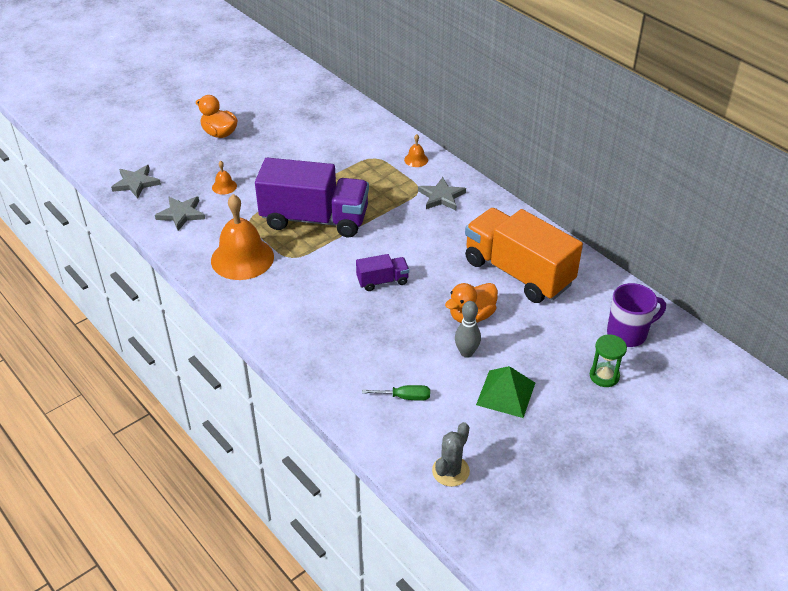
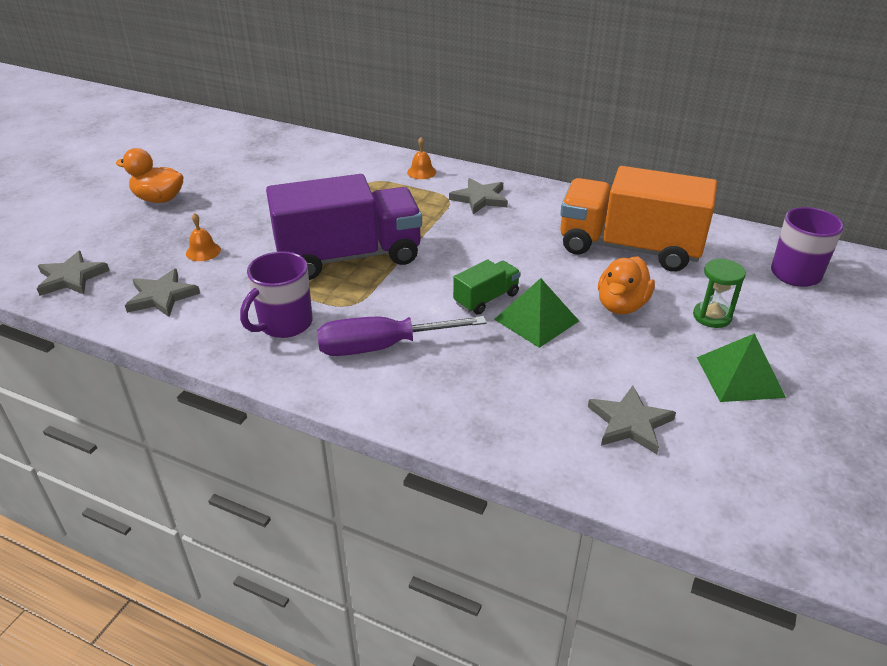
camera: 25 degrees left, 5 degrees down
(242, 258) = (284, 324): orange bell -> purple mug
(290, 294) = (381, 347): none -> purple screwdriver
(382, 281) = (486, 299): purple truck -> green truck
(403, 307) = (536, 320): none -> green pyramid
(405, 397) = (630, 423): green screwdriver -> grey star
(450, 471) = (770, 496): grey cactus -> none
(466, 352) = (653, 346): grey bowling pin -> none
(604, 376) = (819, 322): green hourglass -> green hourglass (712, 316)

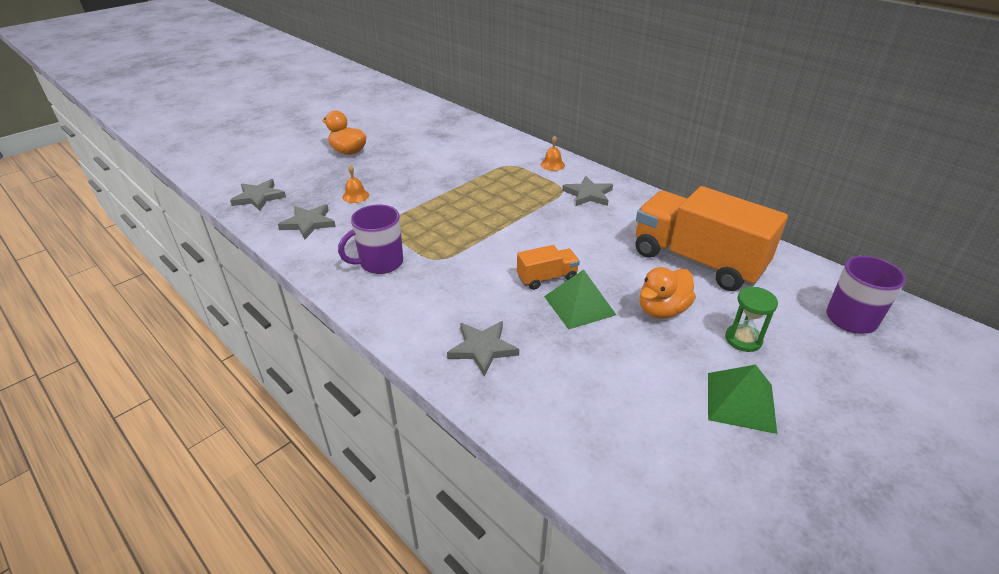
camera: 20 degrees right, 0 degrees up
(349, 256) = (458, 221): purple truck -> none
(381, 347) = (441, 298): purple screwdriver -> none
(486, 299) = (547, 278): green truck -> orange truck
(630, 423) = (612, 416): grey star -> grey star (482, 348)

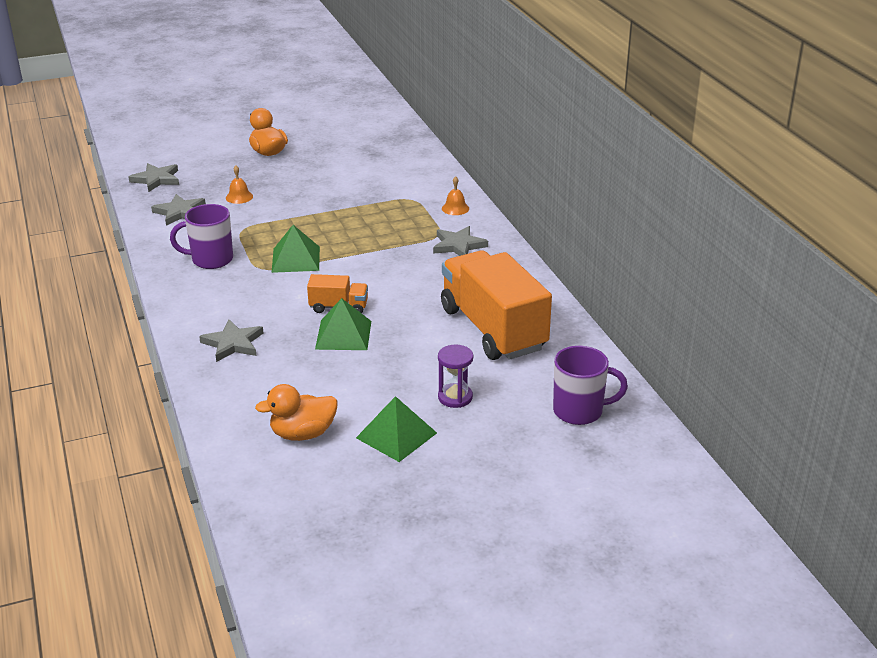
camera: 25 degrees right, 5 degrees down
(462, 241) = (296, 259): none -> green pyramid
(662, 310) = (411, 357): orange duck -> orange duck (303, 434)
(743, 339) = (455, 397): green hourglass -> purple hourglass

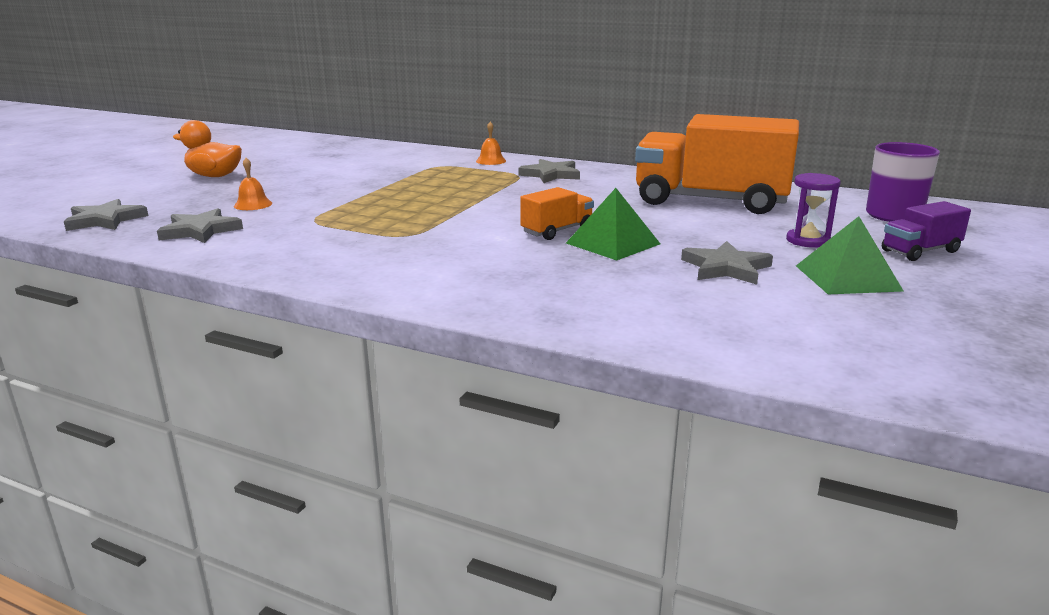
camera: 45 degrees left, 10 degrees down
(211, 260) = (332, 247): purple mug -> none
(233, 343) = (526, 287): grey star -> grey star (726, 268)
(296, 259) = (428, 219): green pyramid -> none
(303, 434) = (784, 313): orange duck -> none
(497, 446) = (920, 251): none -> purple truck

